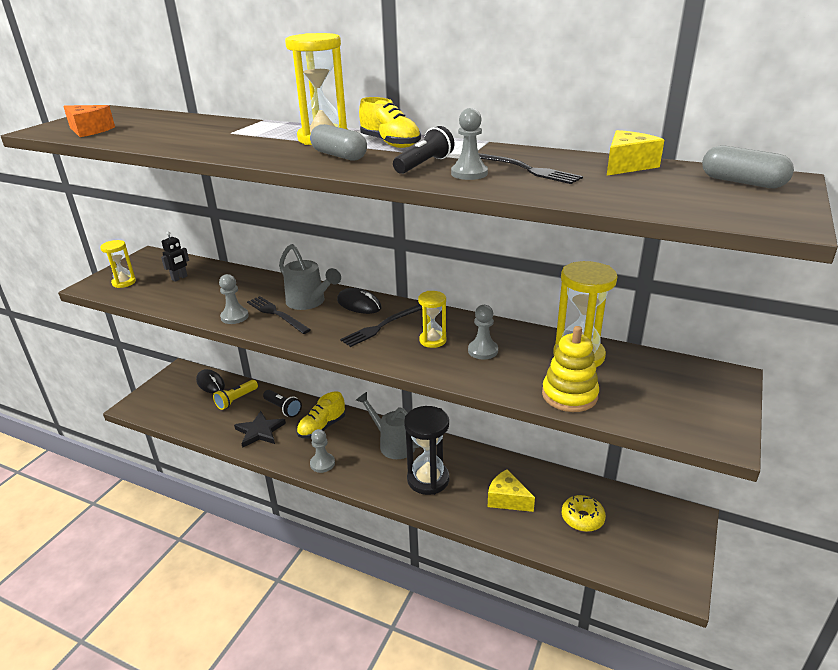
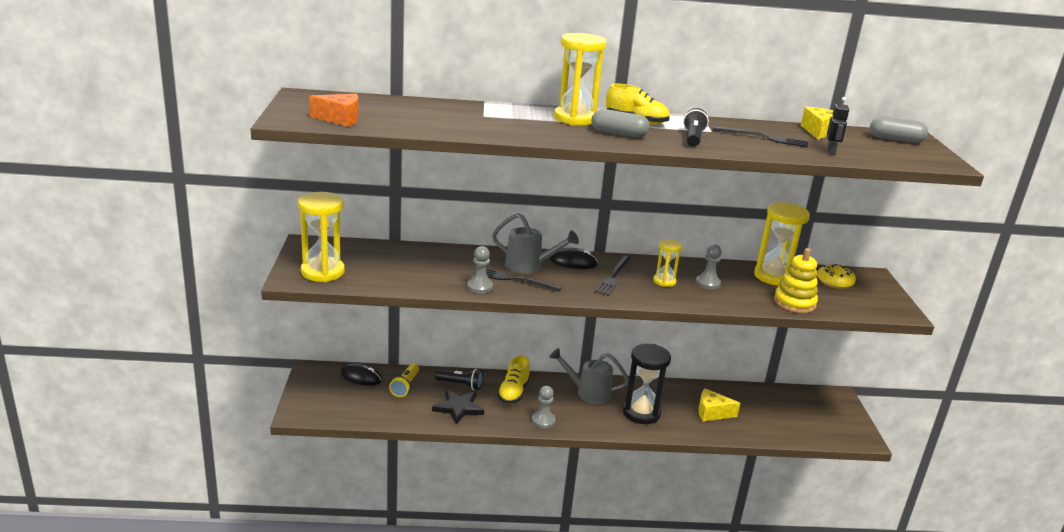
camera: 30 degrees left, 5 degrees down
(124, 282) = (322, 272): yellow hourglass -> yellow hourglass, size x1.78
(179, 278) = (375, 261): black robot -> black robot (831, 152)
(469, 173) = (734, 143): grey pawn -> none
(582, 518) = (773, 413): yellow donut -> yellow donut (834, 282)

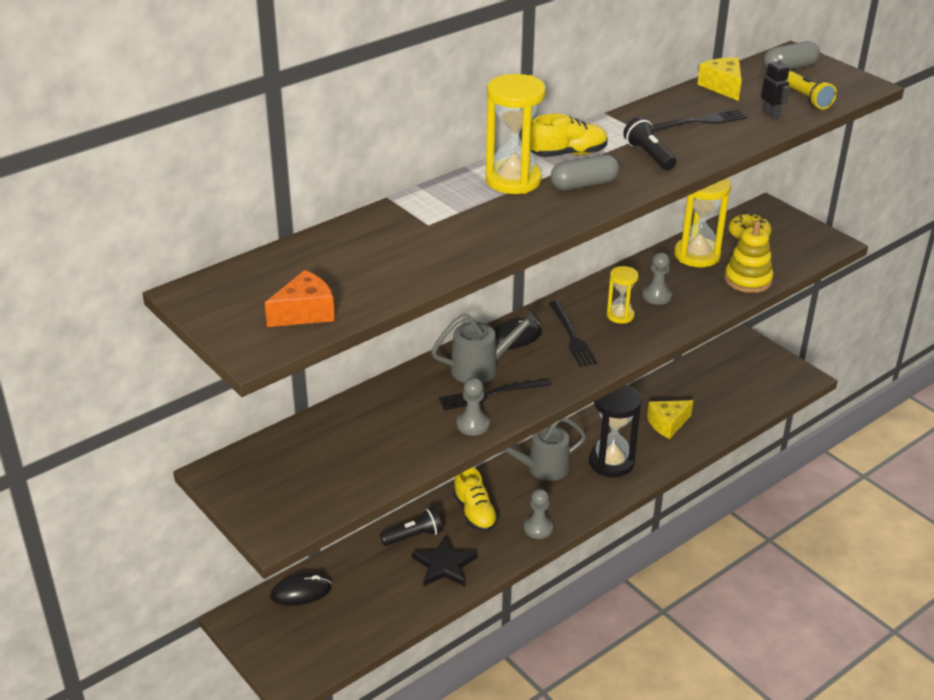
camera: 35 degrees left, 10 degrees up
(322, 272) = (293, 502): yellow hourglass -> none
(405, 386) = (361, 574): yellow flashlight -> yellow flashlight (807, 99)

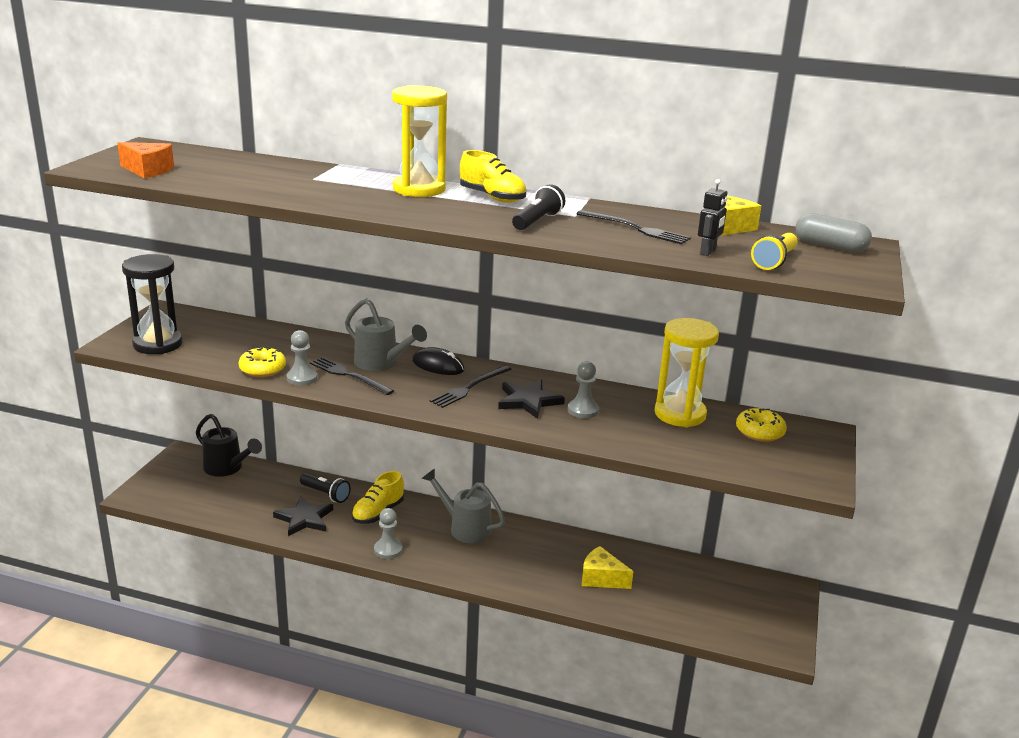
camera: 55 degrees right, 10 degrees down
(301, 592) = (227, 468): black mouse -> black watering can
(432, 443) = (262, 369): none -> yellow donut
(584, 184) = (447, 209): grey capsule -> none
(611, 462) = (512, 562): black hourglass -> black hourglass (158, 344)
(620, 315) = (528, 401): yellow hourglass -> black star
(748, 280) = (676, 449): yellow stacking toy -> none

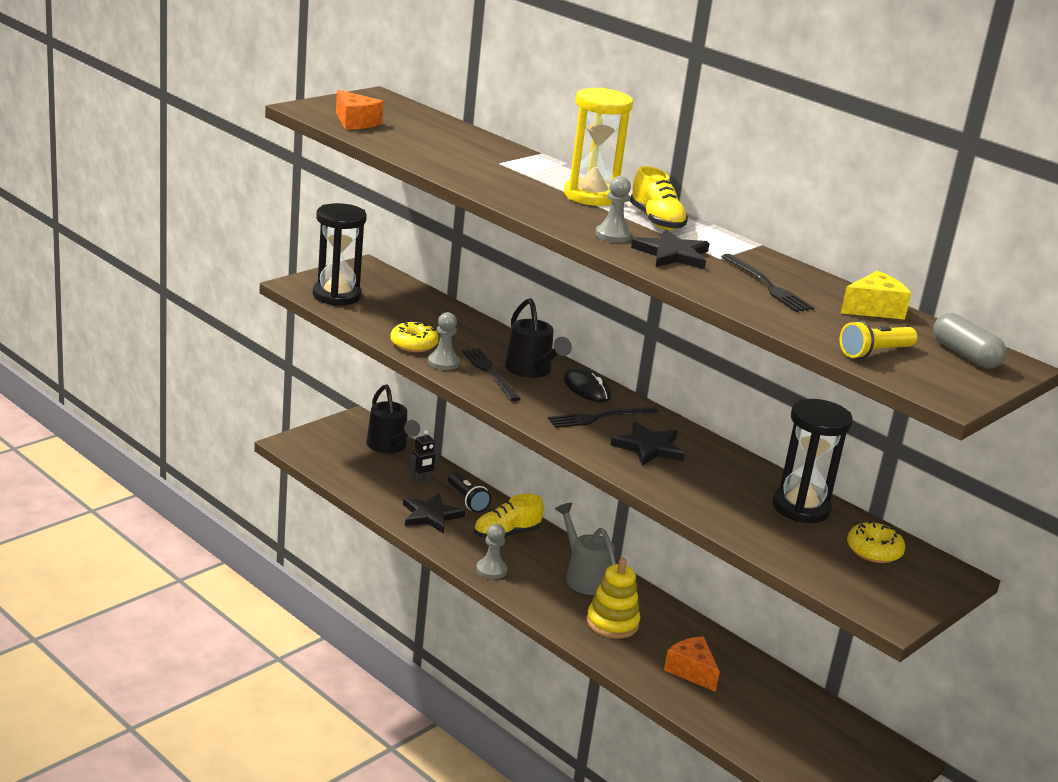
camera: 25 degrees right, 0 degrees up
(381, 363) = (531, 370): grey watering can -> black watering can
(514, 560) = (612, 623): none -> yellow stacking toy
(537, 221) = (672, 254): black flashlight -> black star
(583, 410) = (697, 472): grey pawn -> grey pawn (613, 235)
(601, 578) = (691, 671): yellow cheese -> orange cheese
(680, 414) = (801, 508): yellow hourglass -> black hourglass
(708, 252) = (813, 326): black robot -> black robot (421, 481)

